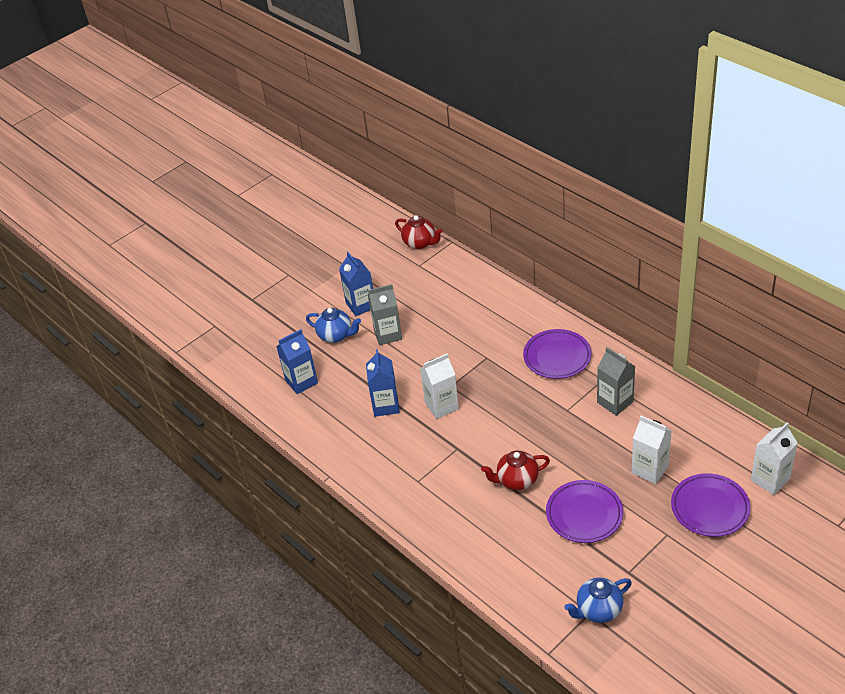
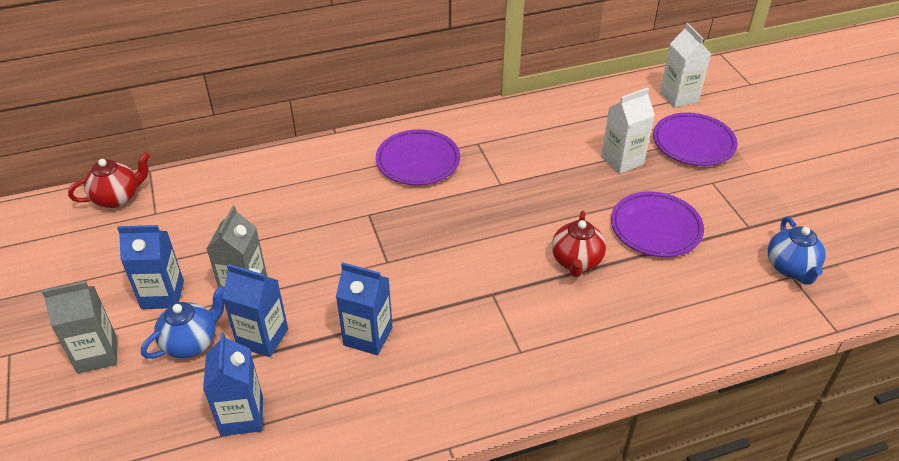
camera: 70 degrees left, 0 degrees up
(356, 362) = (262, 338): none -> blue carton
(441, 406) = (413, 282): white carton -> none
(615, 402) = (515, 147): grey carton -> grey carton (97, 354)

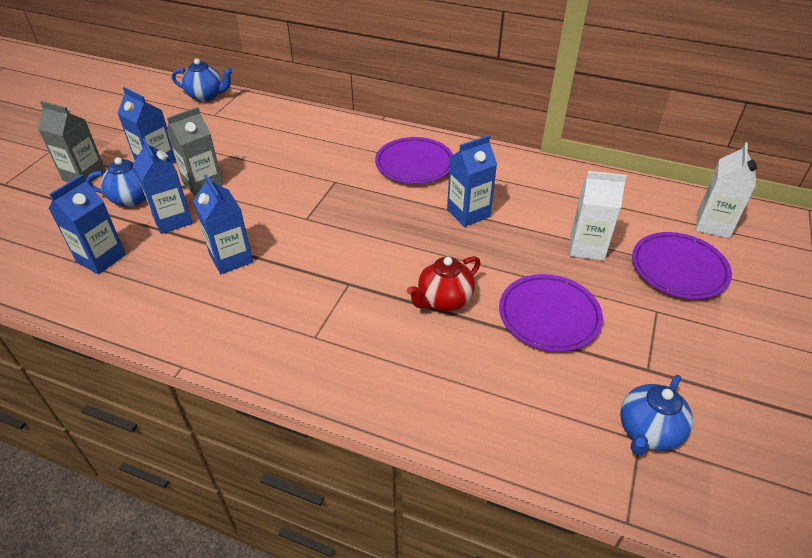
camera: 40 degrees right, 0 degrees up
(117, 198) = (206, 96): red teapot -> blue teapot
(511, 180) = (468, 213): none -> blue carton

